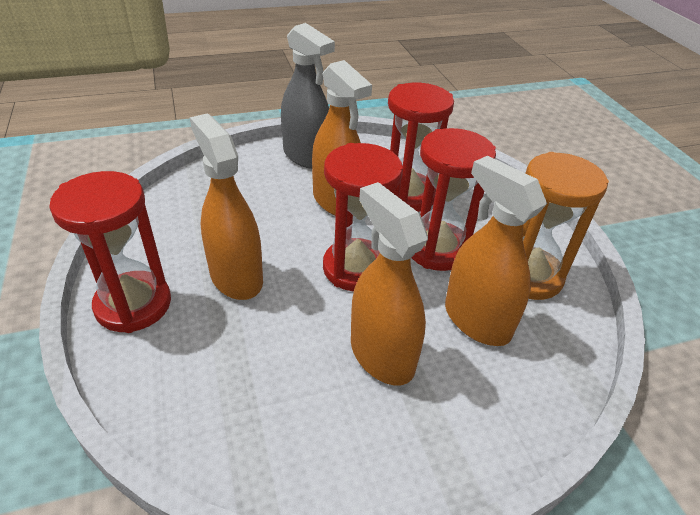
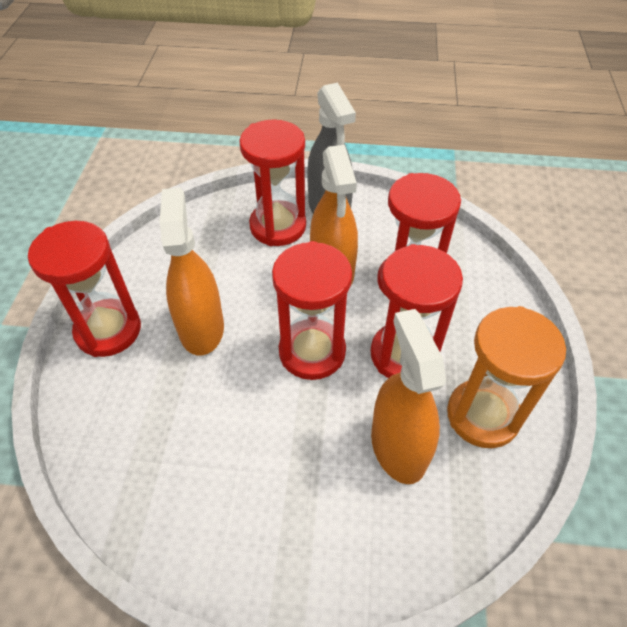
camera: 25 degrees right, 10 degrees up
(266, 178) = (278, 226): none -> red hourglass
(381, 355) = (288, 451): orange spray bottle -> none

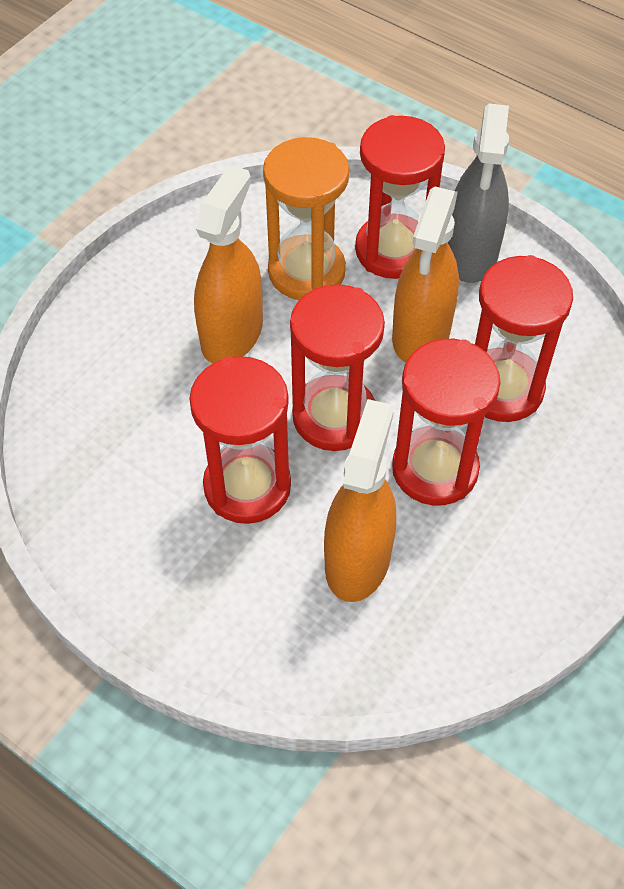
camera: 30 degrees right, 5 degrees up
(108, 330) = (135, 291): red hourglass -> red hourglass (247, 486)
(482, 415) = (476, 577): orange hourglass -> orange hourglass (306, 272)

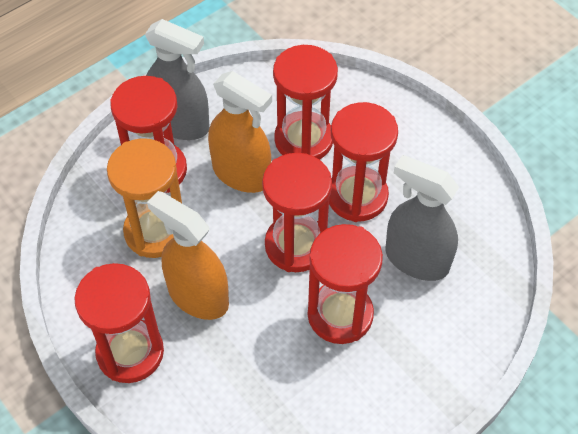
camera: 75 degrees left, 0 degrees up
(143, 291) = (130, 352): none -> red hourglass
(357, 560) = (416, 259): orange spray bottle -> grey spray bottle

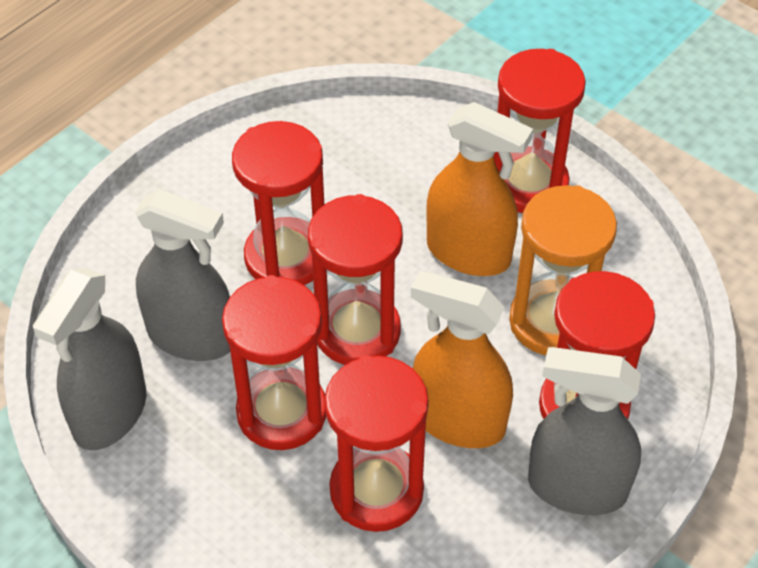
camera: 170 degrees right, 5 degrees down
(473, 212) = (110, 413): none -> grey spray bottle

